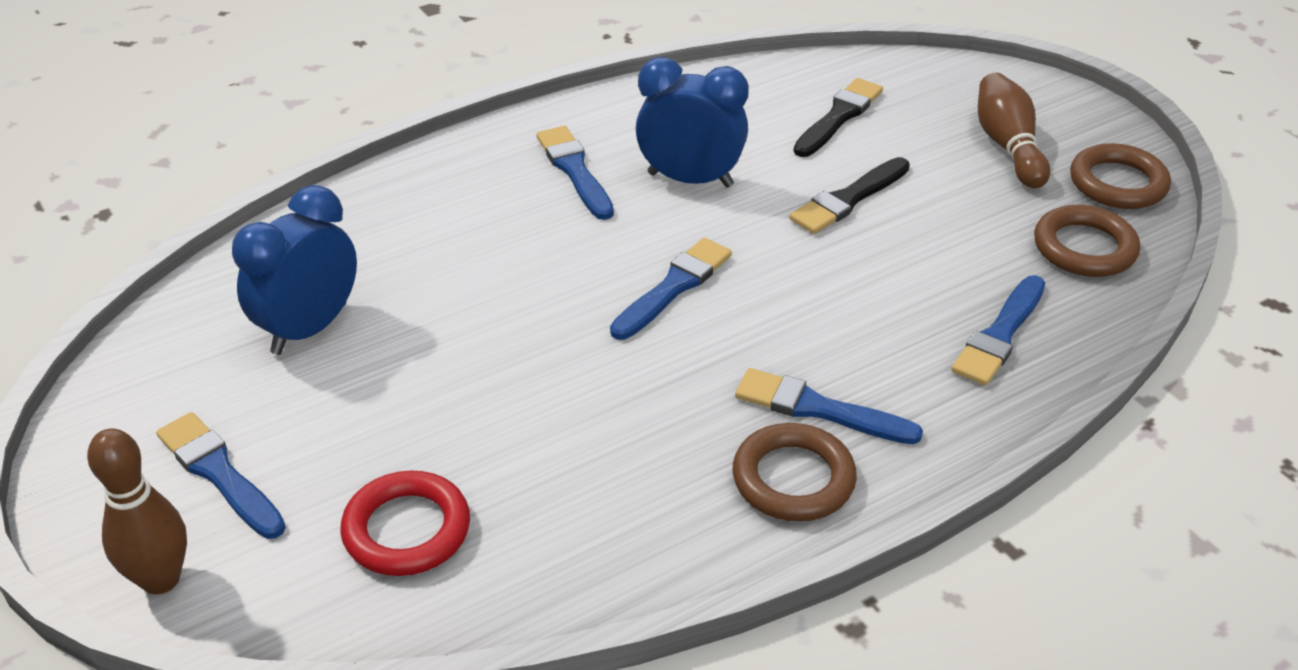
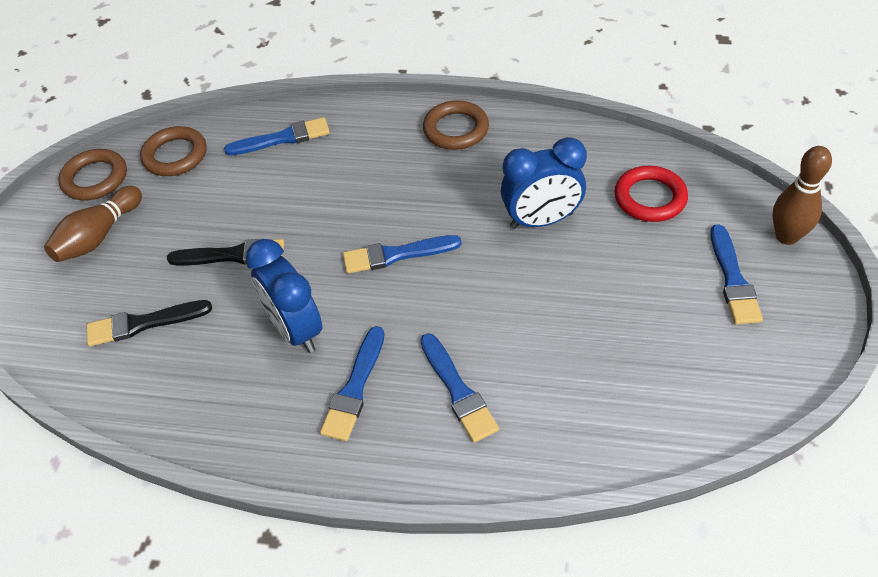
camera: 135 degrees left, 10 degrees up
(309, 329) = (630, 353): blue clock -> blue clock (541, 220)
(818, 409) = (407, 151): blue brush -> blue brush (458, 391)

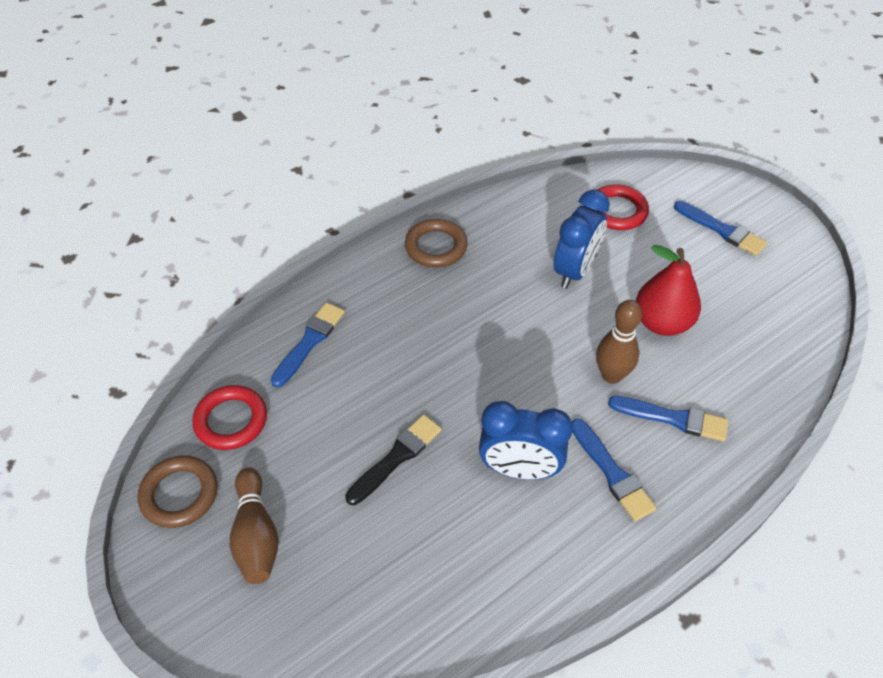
camera: 50 degrees left, 0 degrees up
(143, 323) = (399, 565): black brush -> none
(175, 155) = (231, 420): brown ring -> red ring
(396, 255) = (515, 363): blue brush -> none
(558, 313) = (662, 323): none -> red pear
(786, 236) = (715, 185): brown bowling pin -> brown bowling pin (611, 375)

